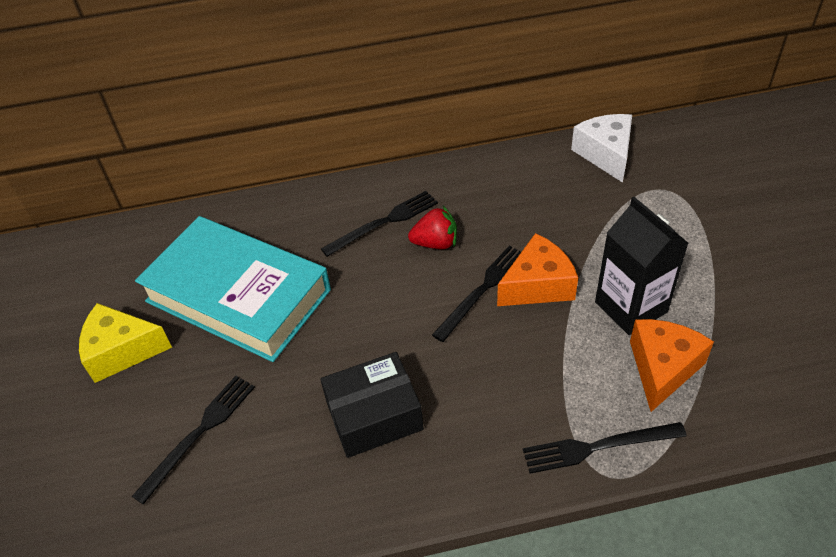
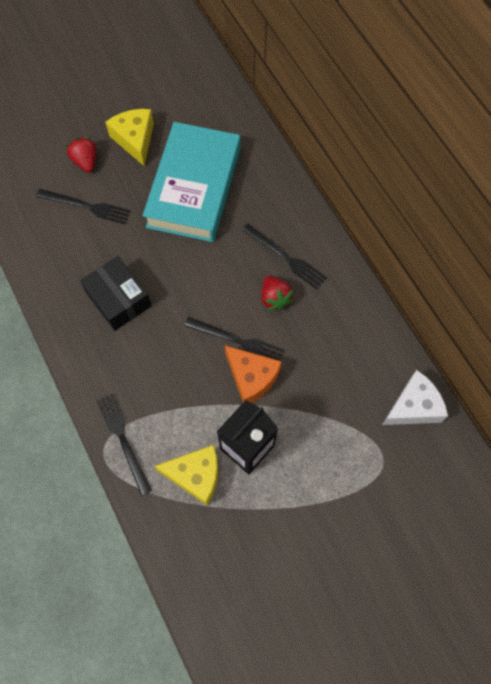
camera: 70 degrees right, 20 degrees up
(119, 422) = (85, 161): none -> red strawberry
(662, 368) = (196, 475): orange cheese -> yellow cheese

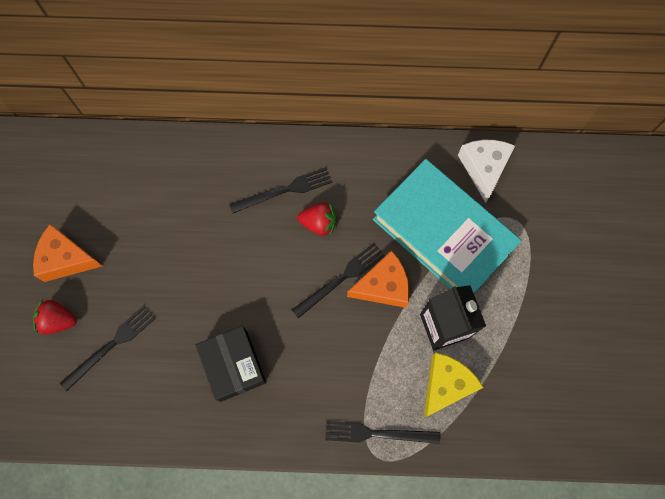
camera: 60 degrees left, 5 degrees up
(119, 299) = (233, 365): black box -> black box turned 75 degrees clockwise
(135, 140) = (66, 259): yellow cheese -> orange cheese
(194, 187) = (159, 231): turquoise book -> turquoise book (443, 233)

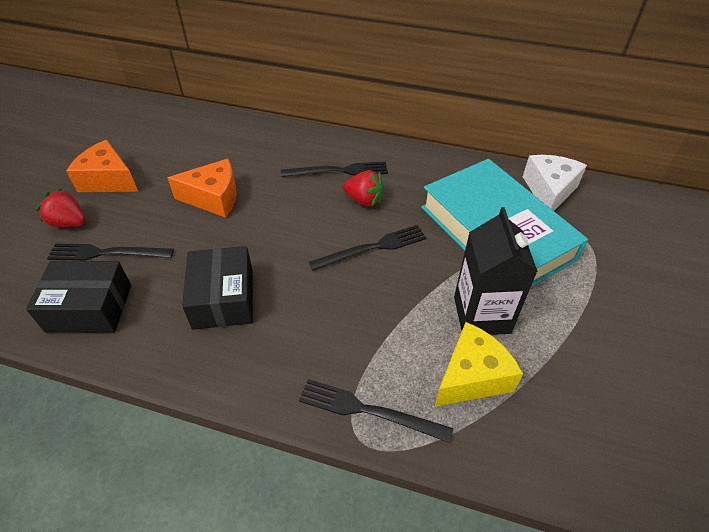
camera: 15 degrees right, 25 degrees down
(111, 345) = (106, 253): black fork -> black fork turned 150 degrees counterclockwise
(127, 404) = (89, 308): none -> black box
(383, 286) = (417, 263): orange cheese -> orange cheese (214, 198)

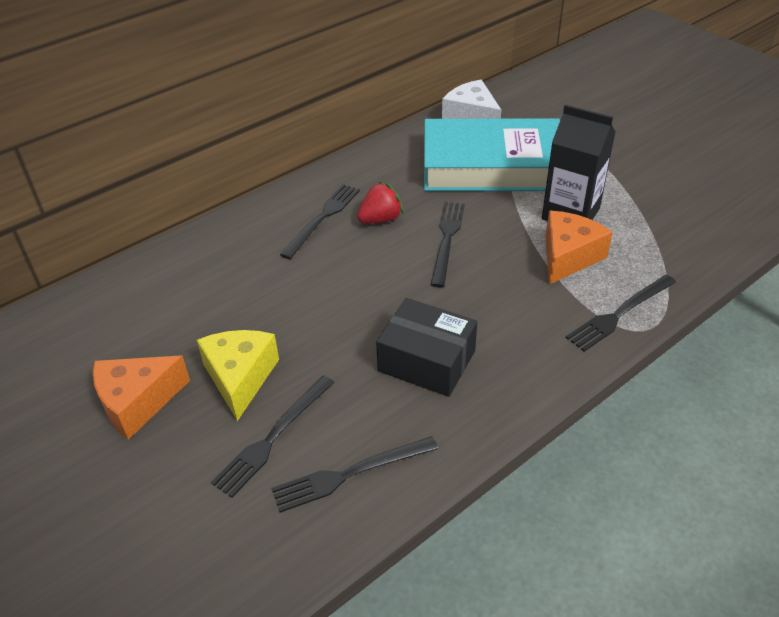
camera: 55 degrees left, 5 degrees down
(69, 222) = (182, 461): red strawberry -> none
(89, 308) = (350, 474): black box -> black fork
(214, 198) = (269, 320): orange cheese -> orange cheese (568, 257)
(472, 376) = (624, 246): yellow cheese -> yellow cheese (240, 378)

